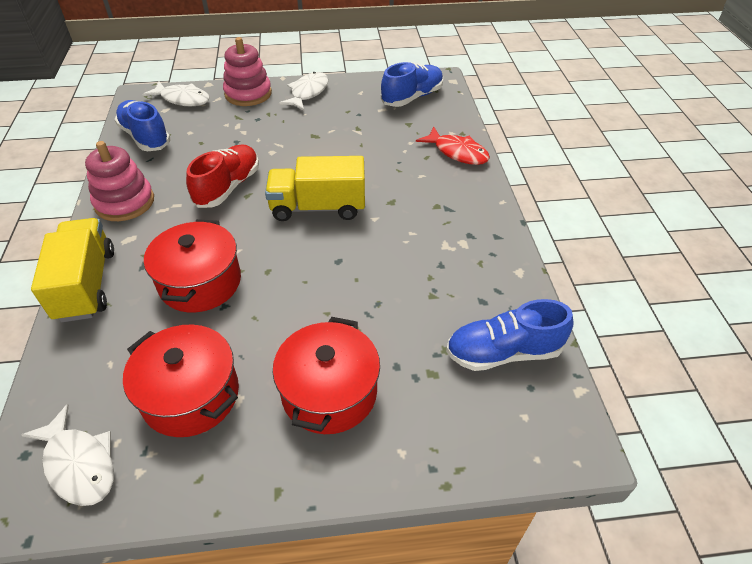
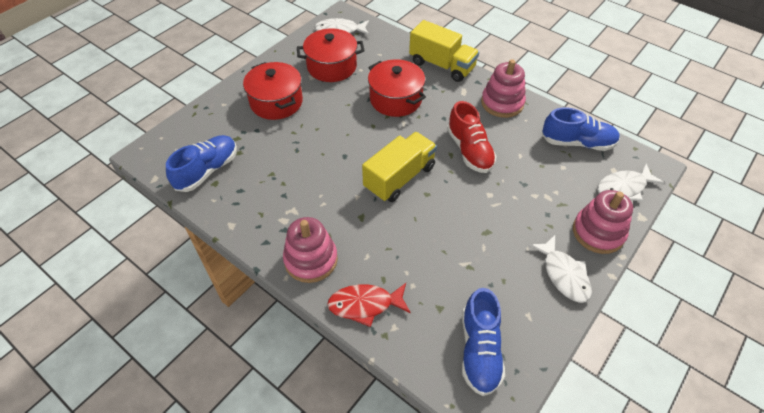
camera: 135 degrees right, 5 degrees up
(469, 200) = (311, 260): none -> pink stacking toy

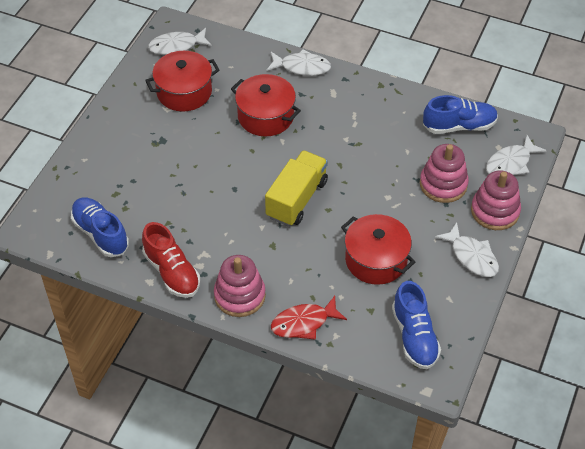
camera: 15 degrees left, 0 degrees up
(207, 170) = (100, 234): blue shoe -> blue shoe turned 60 degrees counterclockwise
(276, 102) = (140, 145): red pot -> red pot (376, 260)
(442, 65) = (302, 67): yellow truck -> white fish
(469, 150) = (357, 156): red shoe -> red shoe (172, 272)
(502, 103) = (376, 98): pink stacking toy -> pink stacking toy (443, 184)

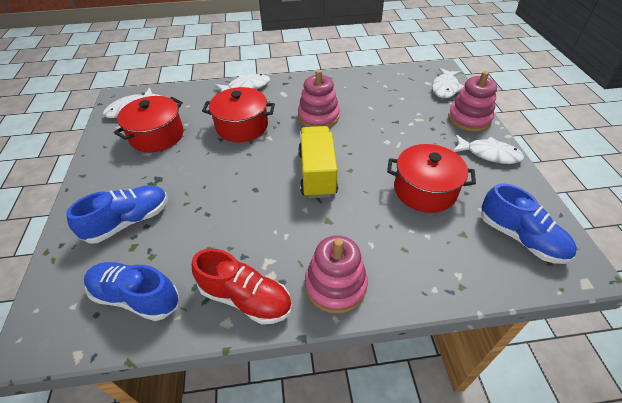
camera: 30 degrees left, 5 degrees down
(303, 323) = (419, 279): red fish -> none
(443, 184) = (417, 117): pink stacking toy -> pink stacking toy (318, 117)
(459, 126) = (390, 81): blue shoe -> blue shoe (129, 221)

